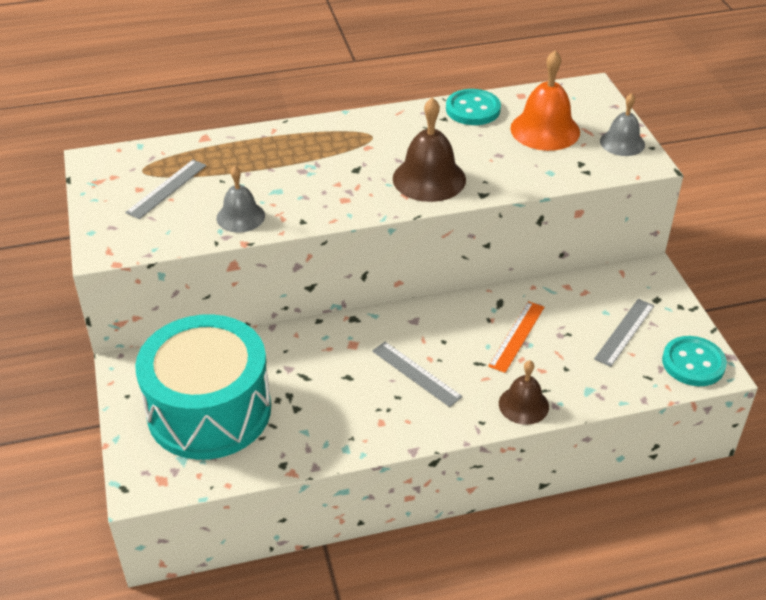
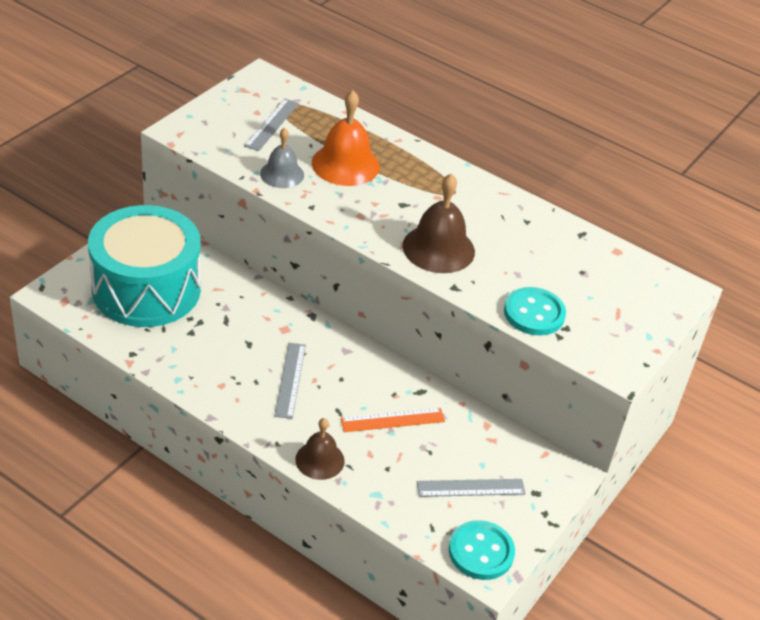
camera: 45 degrees right, 0 degrees up
(167, 189) = (272, 124): grey ruler -> grey ruler turned 60 degrees counterclockwise
(473, 109) = (560, 232): turquoise button -> turquoise button (534, 313)
(545, 130) = (586, 286): orange bell -> orange bell (345, 164)
(622, 142) = (628, 342): grey bell -> none

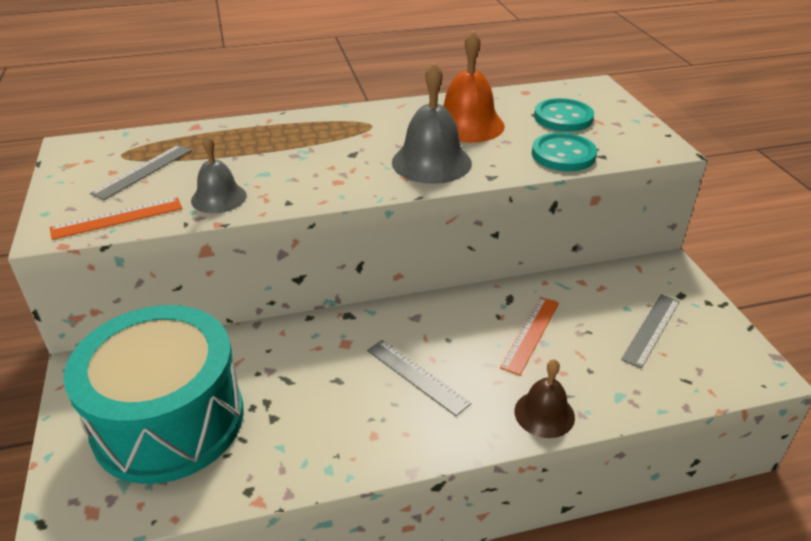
camera: 45 degrees left, 5 degrees down
(216, 147) = (117, 218): none -> orange ruler
(272, 124) = (143, 171): grey ruler -> grey ruler turned 60 degrees clockwise
(345, 164) = (259, 158): orange bell -> orange bell (467, 125)
(438, 248) = (431, 162): brown bell -> grey bell
(481, 552) = (736, 364): turquoise button -> turquoise button (563, 117)

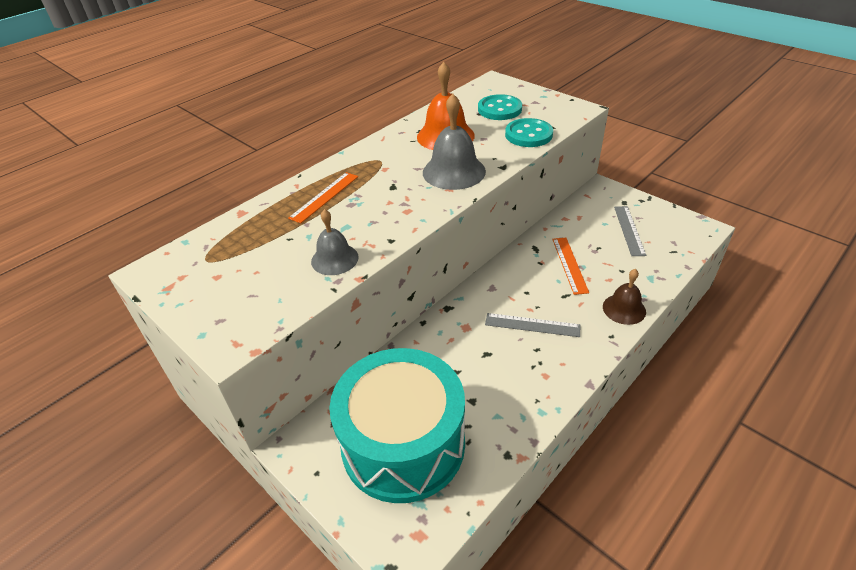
camera: 30 degrees left, 5 degrees up
(117, 218) = (272, 310): orange ruler -> orange ruler (324, 197)
(143, 171) = (244, 265): grey ruler -> none

